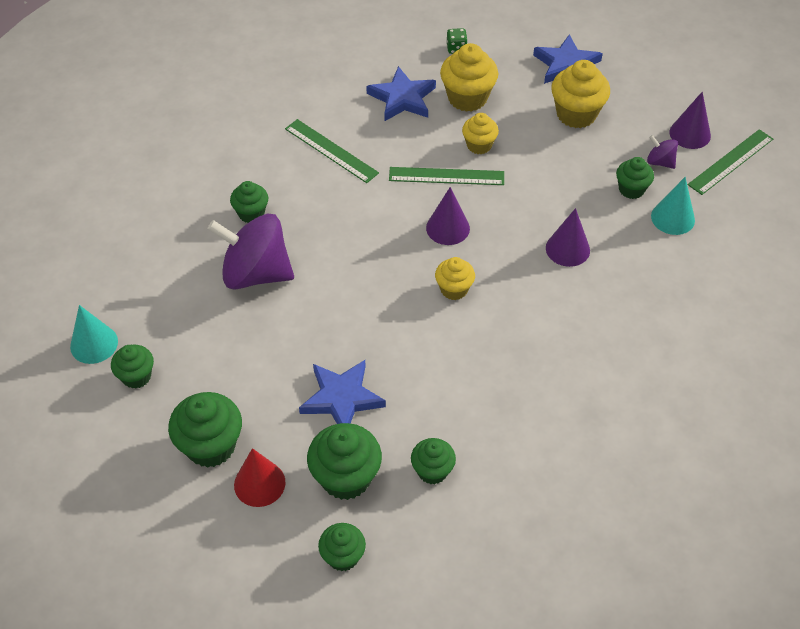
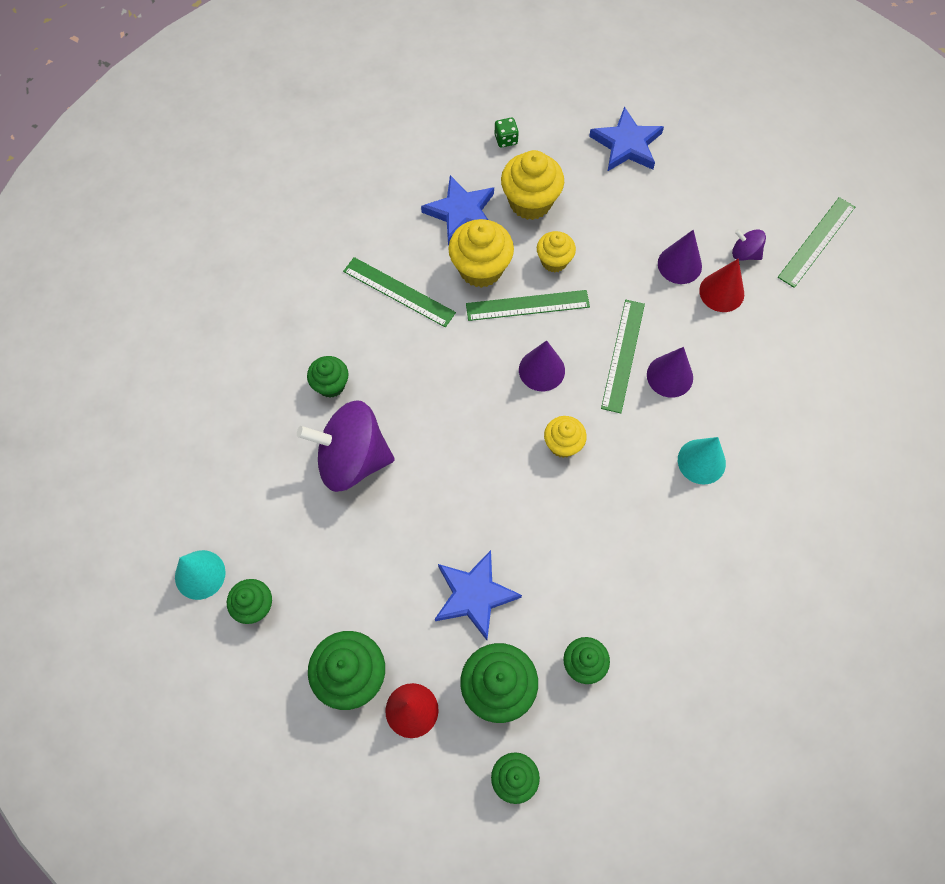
camera: 10 degrees left, 15 degrees up
(527, 227) = (623, 355): none -> green ruler
(576, 114) = (648, 206): yellow cupcake -> yellow cupcake (480, 269)
(631, 189) = (721, 292): green cupcake -> red cone
(672, 218) = (769, 321): turquoise cone -> turquoise cone (701, 461)
(690, 134) = (769, 213): purple cone -> purple cone (679, 264)

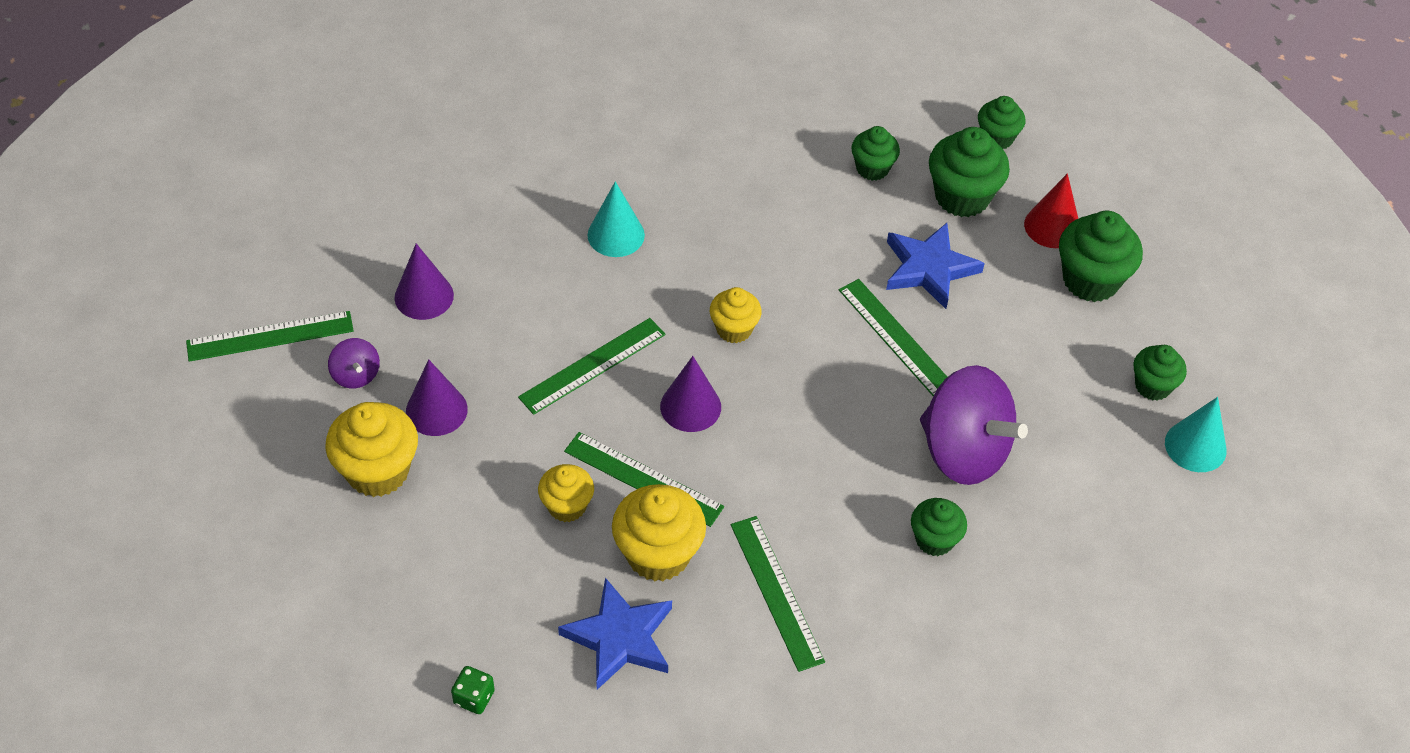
camera: 145 degrees left, 15 degrees down
(455, 516) = (896, 337): none -> green ruler
(530, 202) = (525, 593): yellow cupcake -> yellow cupcake (378, 471)
(627, 144) = (338, 583): blue star -> none
(670, 376) = (566, 318): purple cone -> purple cone (424, 296)
(721, 292) = (426, 355): red cone -> none

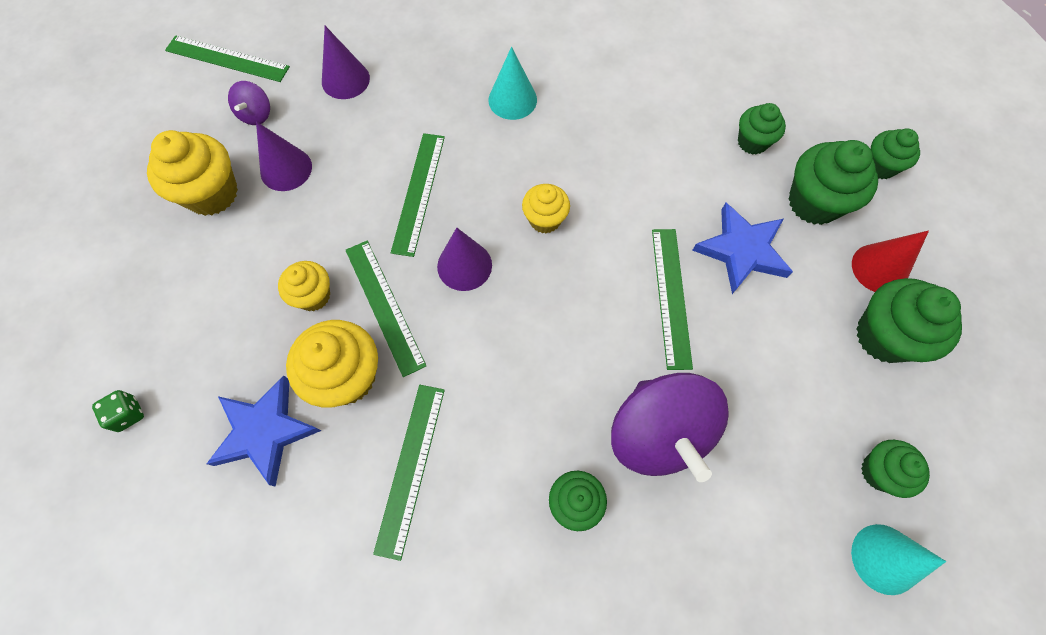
camera: 35 degrees right, 15 degrees up
(592, 365) = (418, 192): green ruler -> green ruler turned 75 degrees counterclockwise

